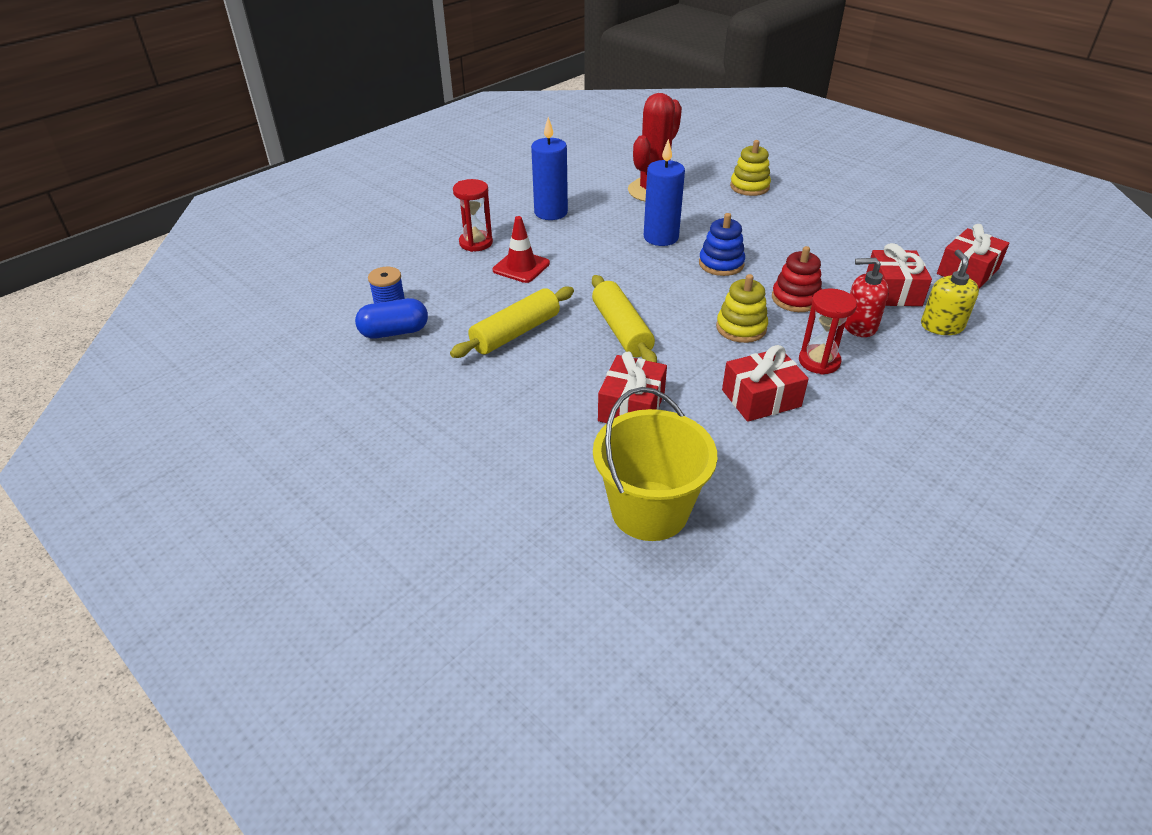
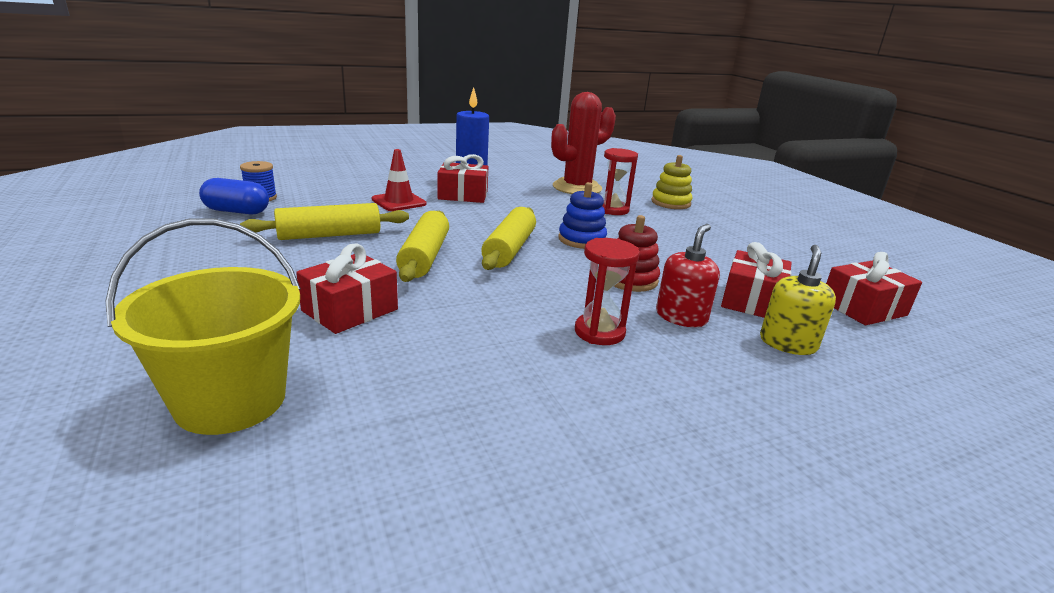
camera: 20 degrees right, 15 degrees down
(476, 243) = (385, 183): red hourglass -> red hourglass (613, 210)
(661, 237) = (546, 212): blue candle -> none
(677, 296) = (509, 249): none -> yellow rolling pin
(741, 328) = (544, 285): yellow stacking toy -> none
(761, 398) = (494, 343): red gift -> red gift (463, 195)
(859, 326) = (681, 317): red soap dispenser -> red soap dispenser turned 90 degrees clockwise

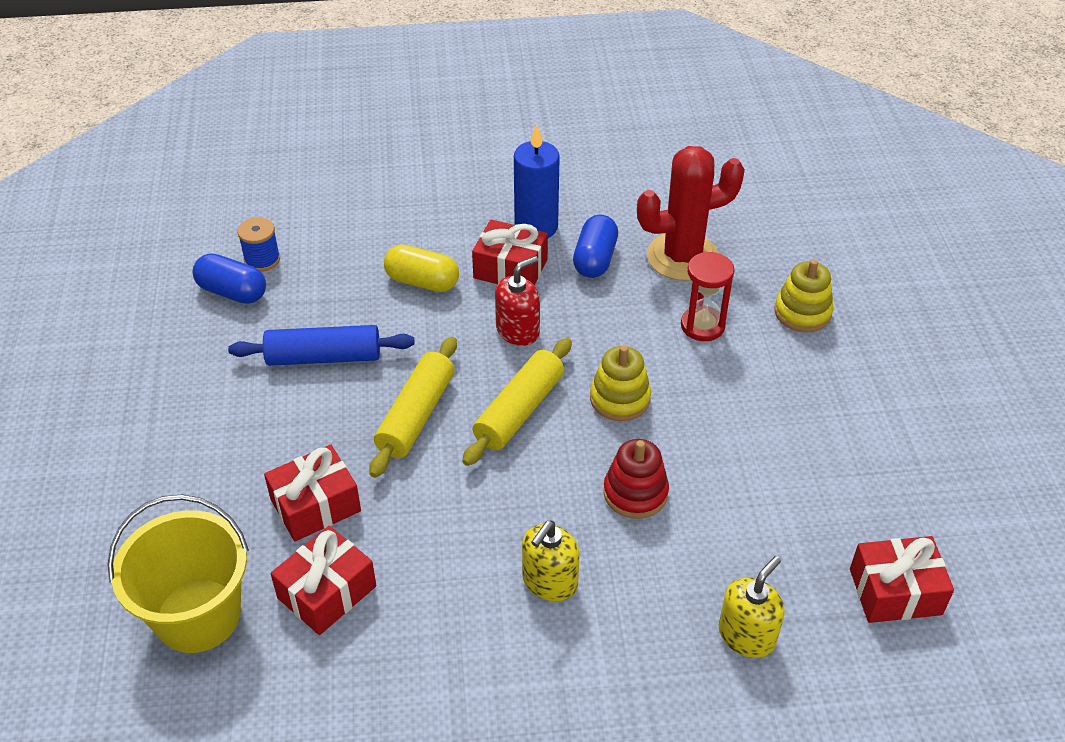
camera: 20 degrees right, 20 degrees up
(329, 235) = (324, 357): yellow rolling pin -> blue rolling pin
(399, 202) = (422, 282): red traffic cone -> yellow capsule
(520, 190) = (595, 259): none -> blue capsule
(582, 240) = (620, 399): blue stacking toy -> yellow stacking toy
(599, 332) = (549, 581): red hourglass -> yellow soap dispenser
(681, 317) = (654, 571): red soap dispenser -> red soap dispenser (518, 330)
(751, 301) = (760, 555): red gift -> red gift (327, 592)

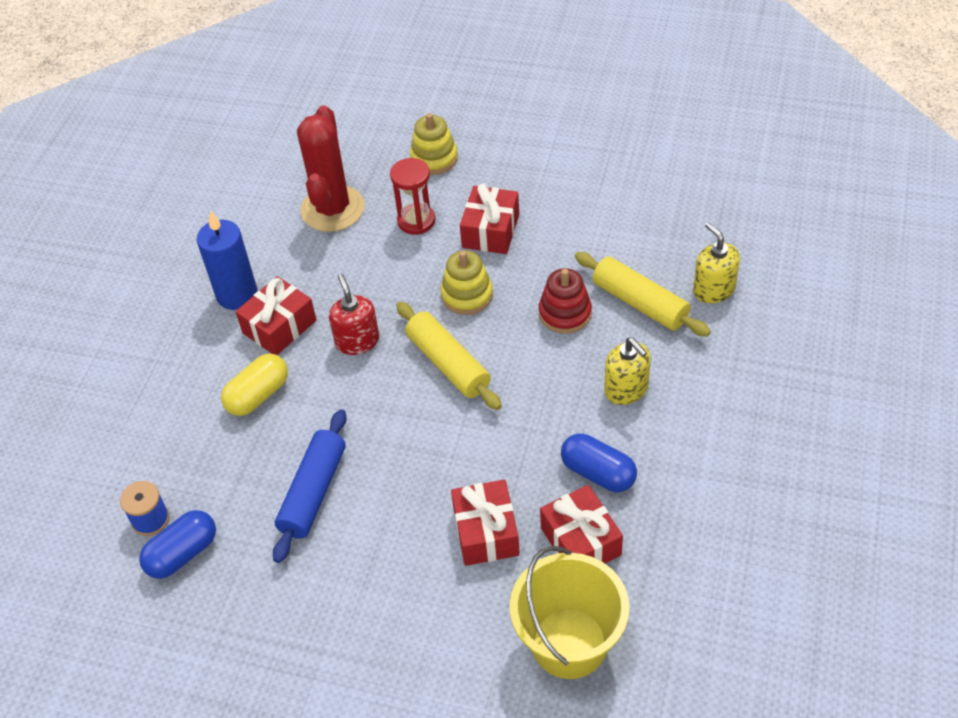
camera: 65 degrees left, 5 degrees up
(416, 415) = (419, 437): yellow rolling pin -> yellow rolling pin (640, 303)
(595, 259) = (302, 266): blue capsule -> blue capsule (598, 473)
(895, 592) = (706, 200): red gift -> red gift (490, 231)

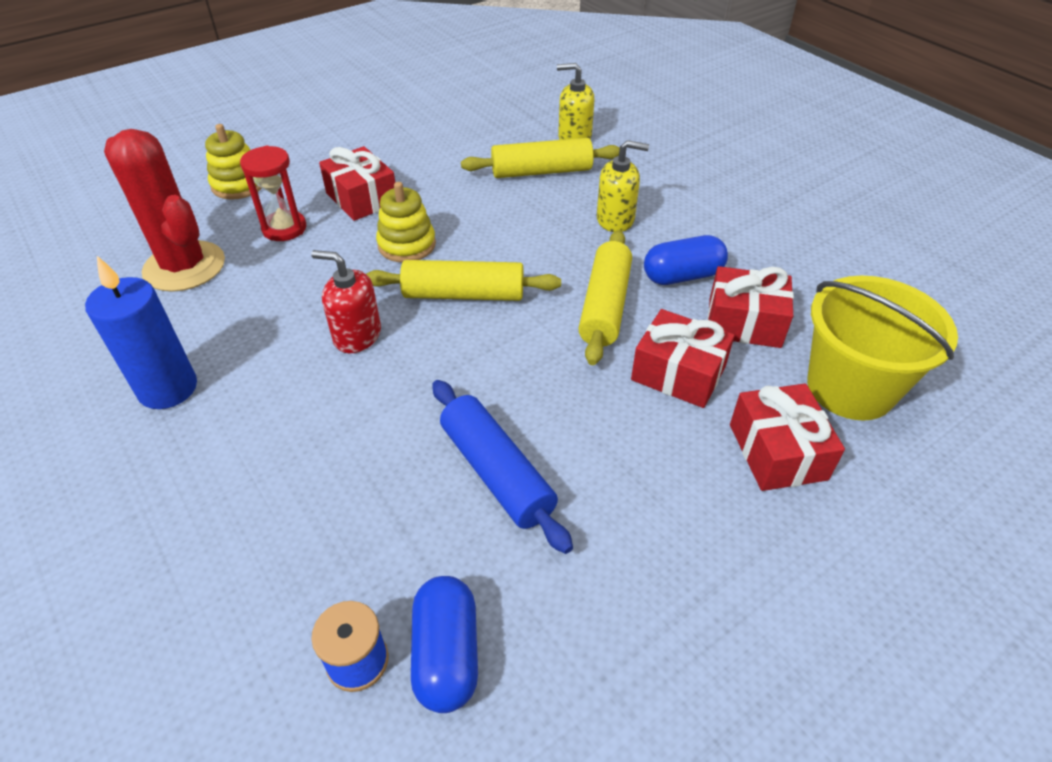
camera: 55 degrees left, 5 degrees down
(258, 395) = (317, 446): yellow capsule -> none
(279, 327) = (258, 379): red gift -> red gift (777, 451)
(515, 448) = (604, 306): none -> yellow rolling pin
(565, 313) = (501, 208): red stacking toy -> none

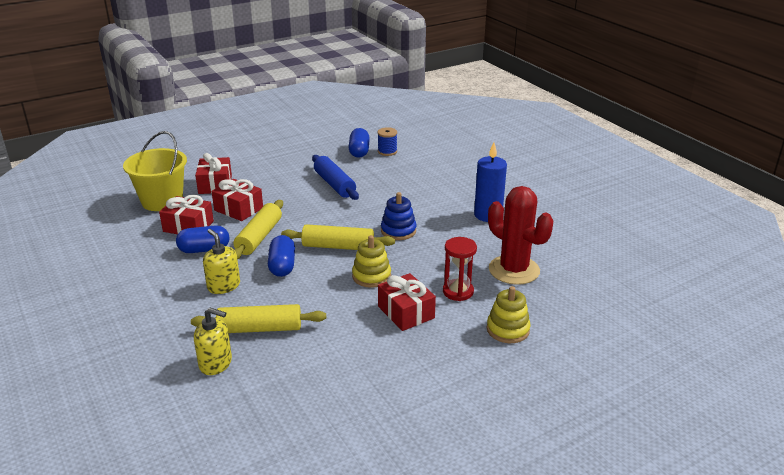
camera: 175 degrees left, 15 degrees down
(357, 335) = (398, 231): red soap dispenser -> blue stacking toy
(544, 254) = (282, 266): none -> blue capsule
(615, 219) = (223, 286): yellow soap dispenser -> yellow soap dispenser turned 45 degrees clockwise

